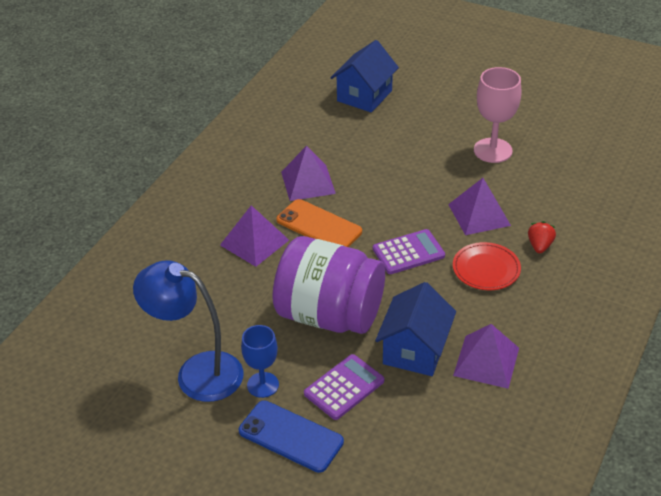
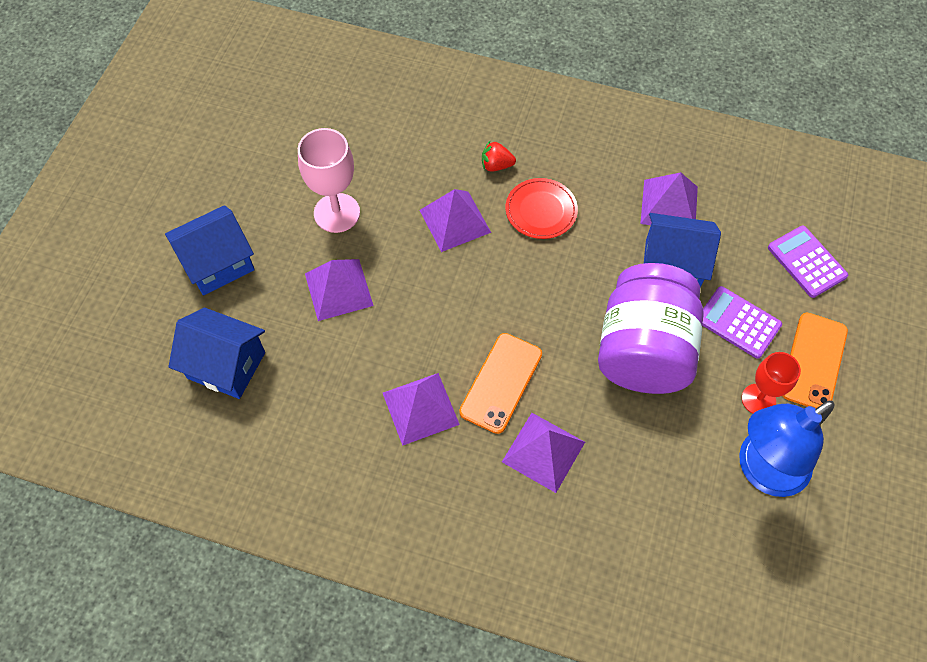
camera: 100 degrees left, 20 degrees up
(197, 372) = (762, 470): blue lamp -> blue lamp turned 45 degrees clockwise
(263, 385) = (758, 399): blue goblet -> red goblet
(290, 436) = (814, 361): blue phone -> orange phone
(408, 252) = (529, 284): purple calculator -> purple calculator (806, 262)
(419, 148) = (338, 289): none -> purple pyramid
(451, 93) = (218, 263): none -> blue house

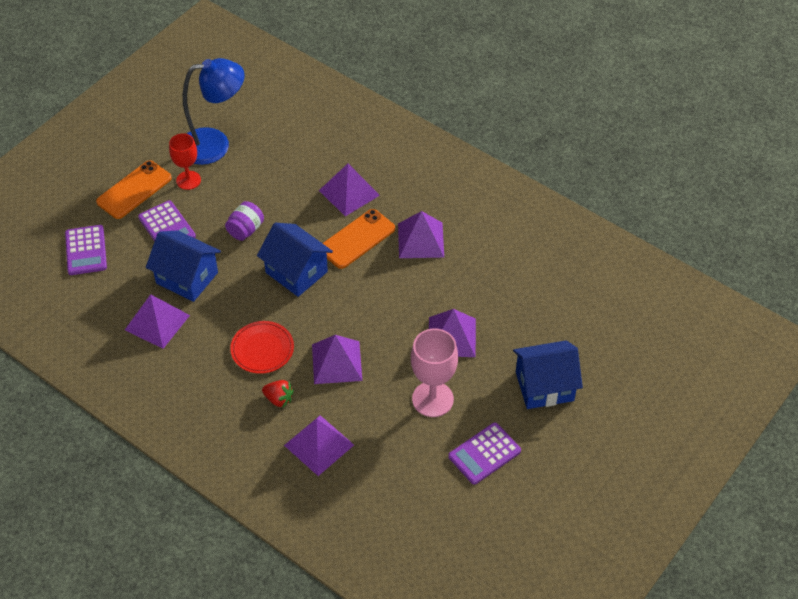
camera: 160 degrees left, 10 degrees down
(226, 365) = (554, 307): blue house -> blue house (296, 272)
(266, 175) = (484, 454): none -> purple calculator
(435, 135) = (319, 445): none -> purple pyramid
(643, 350) = (245, 230): purple jar -> purple jar, size x0.41

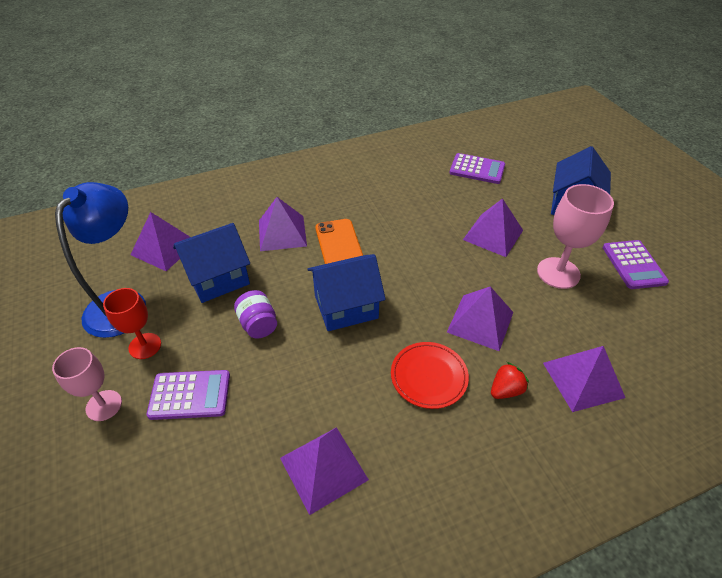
camera: 60 degrees left, 5 degrees down
(86, 250) = (143, 506): purple calculator -> purple calculator (477, 169)
(134, 190) = (104, 405): orange phone -> pink goblet
(187, 278) = (280, 406): blue house -> blue house (218, 278)
(420, 240) = (373, 212): purple pyramid -> purple pyramid (164, 248)

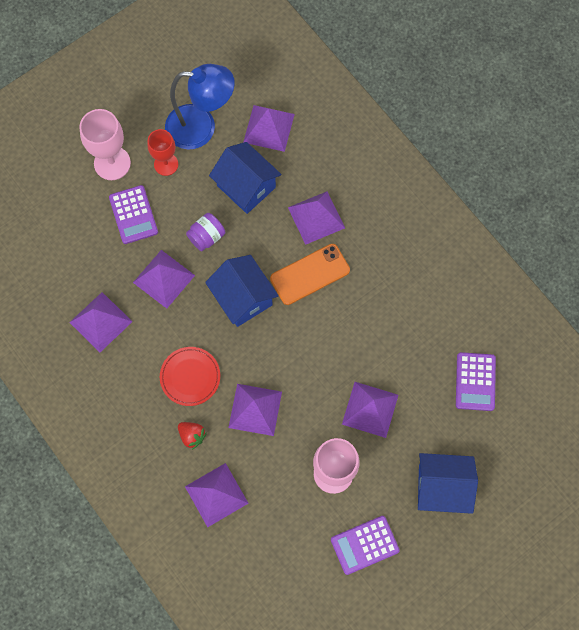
camera: 75 degrees right, 25 degrees up
(104, 405) = (112, 163): pink goblet -> pink goblet, size x1.50
(292, 379) = (163, 279): none -> purple pyramid

